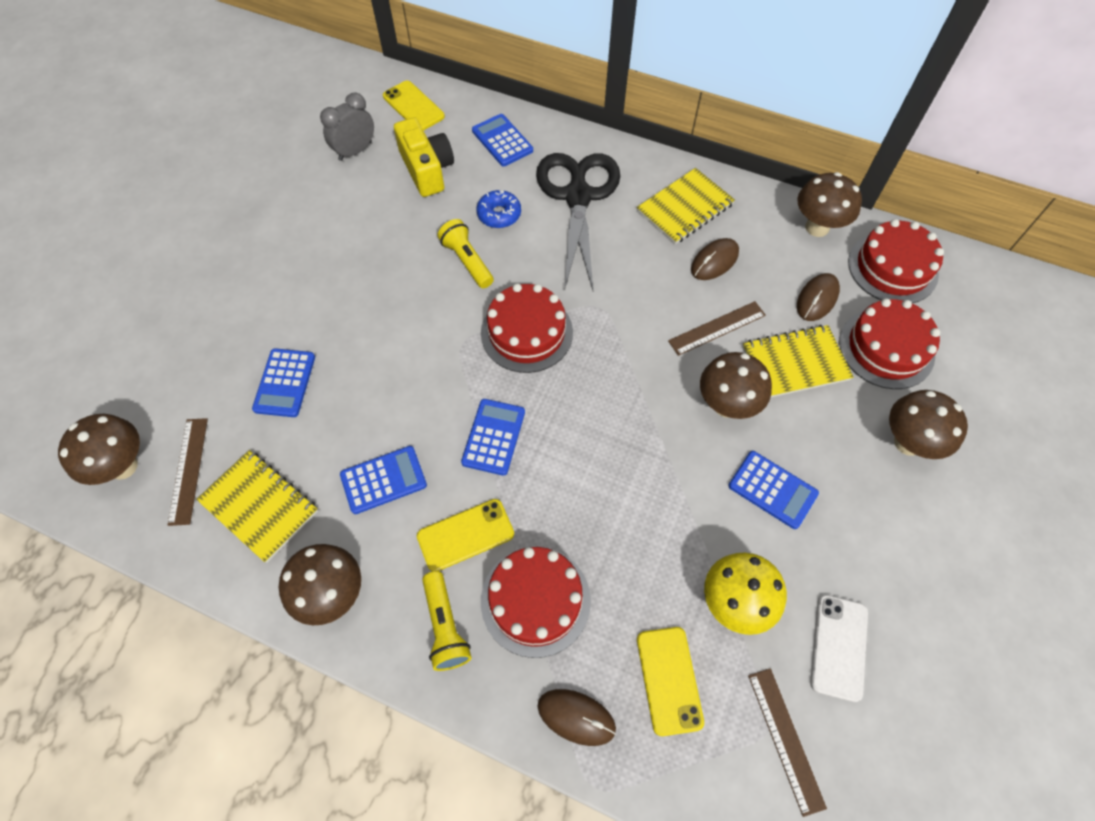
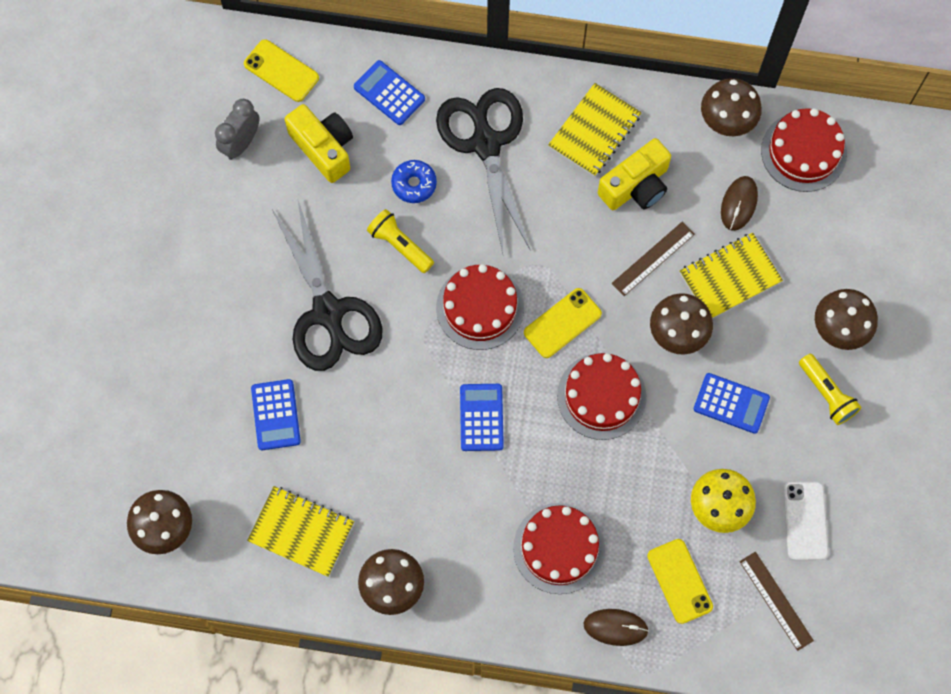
camera: 15 degrees left, 10 degrees up
(188, 470) = (225, 517): brown ruler -> none
(375, 302) = (328, 312): none -> black scissors
(383, 480) = (399, 481): blue calculator -> none
(445, 627) = (493, 588): yellow flashlight -> yellow flashlight (826, 394)
(465, 535) = (485, 510): yellow phone -> yellow phone (562, 323)
(714, 261) = (636, 186): brown mouse -> yellow camera
(886, 348) = (808, 241): red cake -> red cake (601, 396)

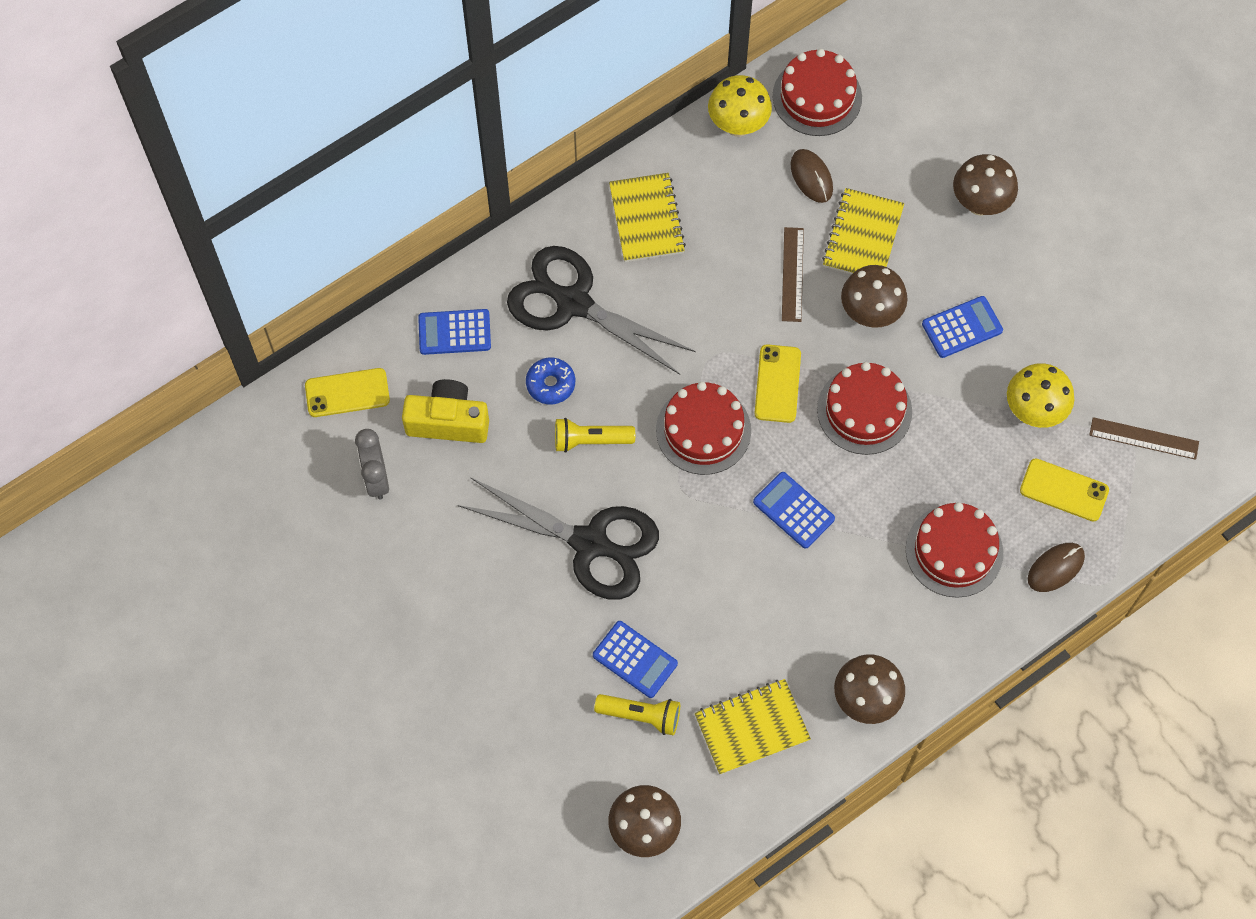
camera: 45 degrees left, 5 degrees down
(636, 186) = (722, 232): yellow camera -> none
(726, 123) = (738, 125): brown mushroom -> yellow mushroom
(805, 521) = (1102, 362): white phone -> none
(826, 394) = (1020, 257): yellow flashlight -> yellow flashlight (641, 716)

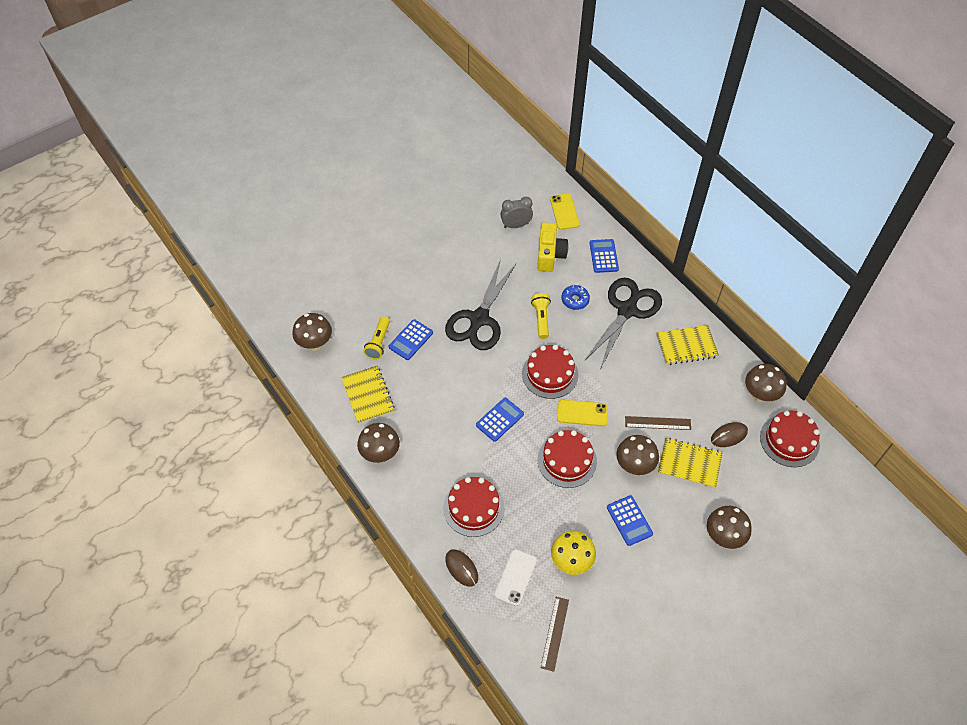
camera: 90 degrees right, 10 degrees down
(738, 125) = (760, 395): yellow mushroom -> brown mushroom
(1064, 490) = (515, 577): yellow phone -> white phone

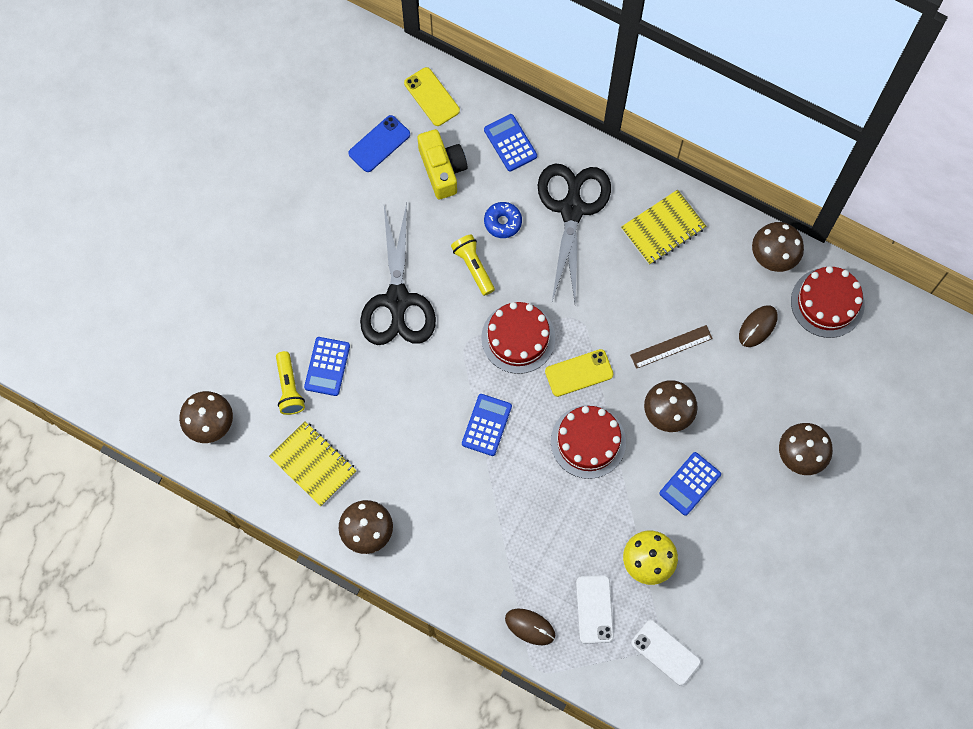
camera: 25 degrees left, 15 degrees up
(473, 508) = (509, 549): red cake -> none
(516, 225) = (379, 144): grey clock -> blue phone
(554, 633) = (665, 652): brown ruler -> white phone
(629, 520) = (690, 484): blue calculator -> blue calculator turned 90 degrees clockwise
(689, 464) = (727, 383): yellow notebook -> none

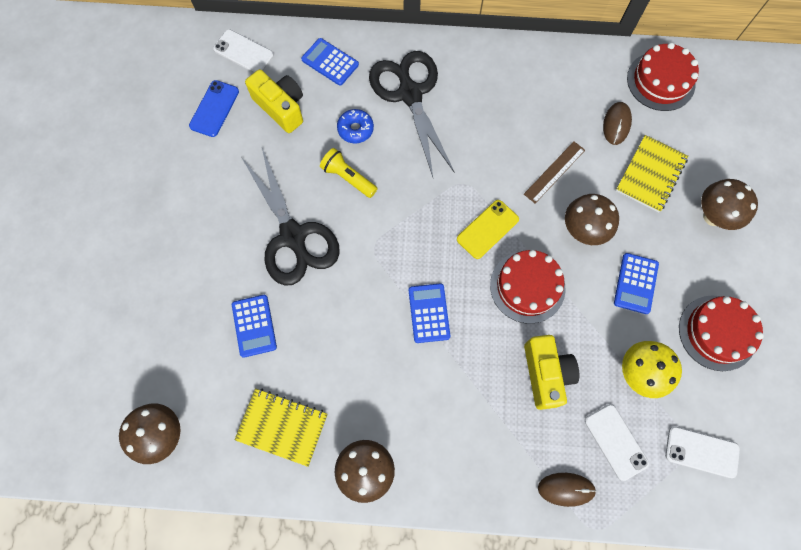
camera: 25 degrees left, 0 degrees up
(289, 388) = (226, 363): yellow flashlight -> none
(431, 97) = (243, 52): yellow phone -> white phone
(518, 338) = (418, 222): red cake -> red cake (717, 332)
(563, 525) = (546, 374): none -> yellow camera
(663, 229) = (495, 78): yellow notebook -> yellow notebook (650, 175)
(772, 257) = (597, 64): brown mushroom -> none

